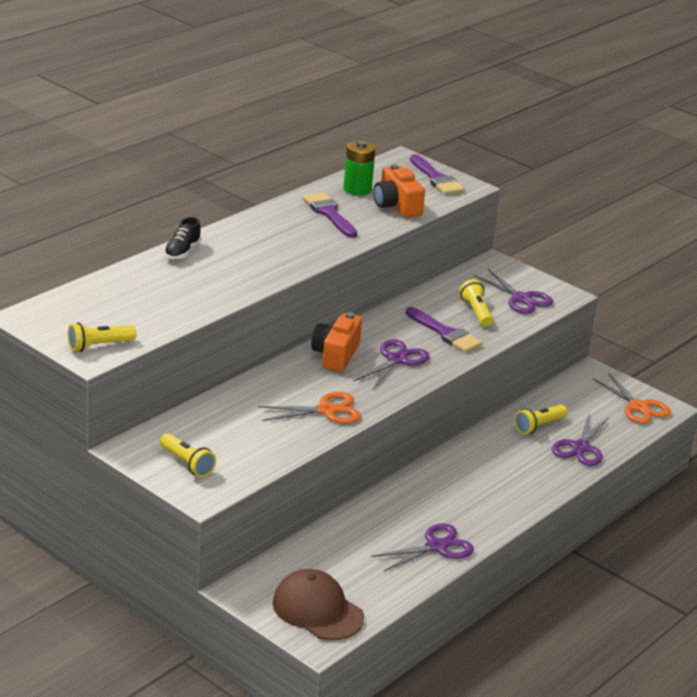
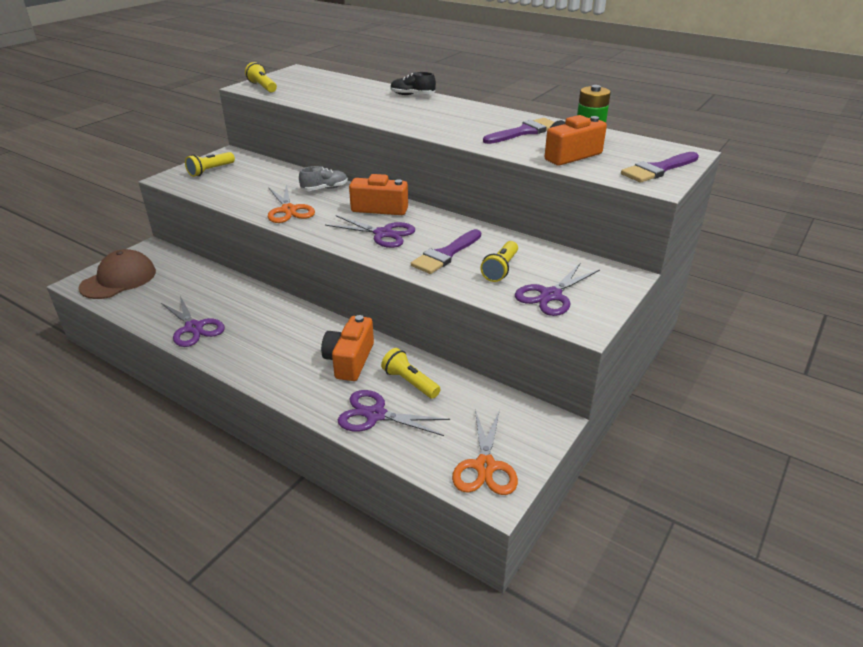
camera: 85 degrees right, 5 degrees up
(273, 384) = (324, 188): none -> grey shoe
(476, 312) = (500, 269): yellow flashlight -> yellow flashlight turned 135 degrees clockwise
(504, 454) = (349, 360): none -> orange camera
(638, 407) = (485, 466): orange scissors -> orange scissors turned 45 degrees counterclockwise

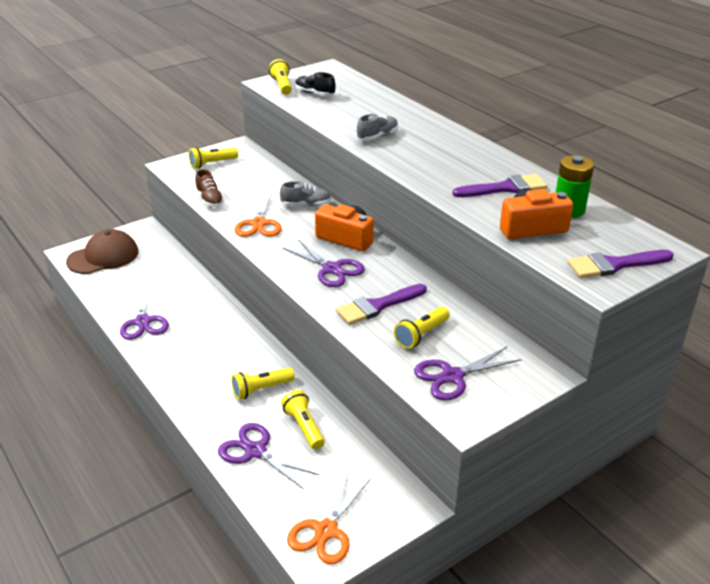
camera: 20 degrees right, 0 degrees up
(226, 199) = (209, 200): none -> brown shoe
(349, 360) = (261, 389): orange camera -> yellow flashlight
(382, 112) = (377, 136): none -> grey shoe
(412, 95) = (422, 119): black shoe -> black shoe (314, 93)

